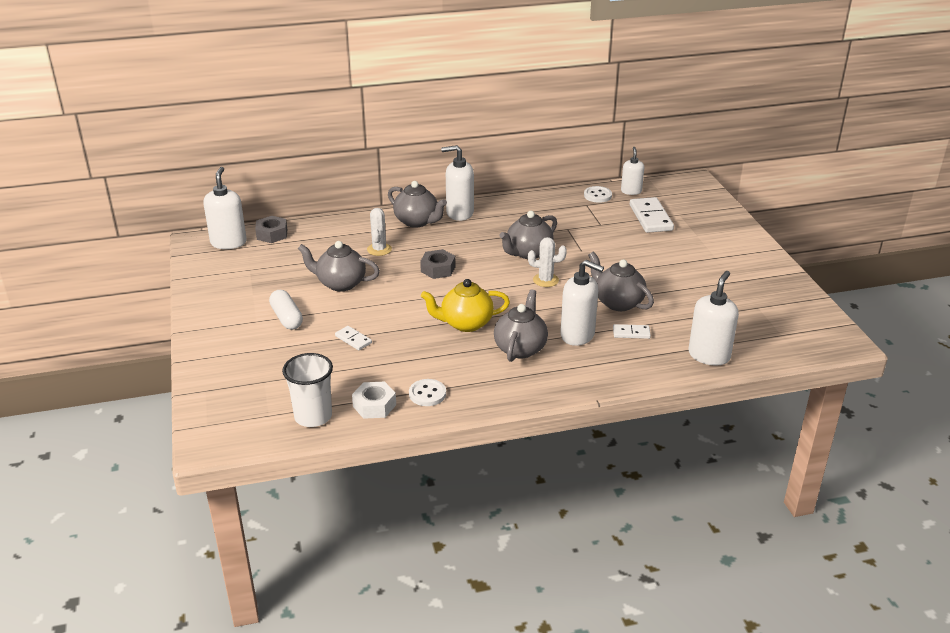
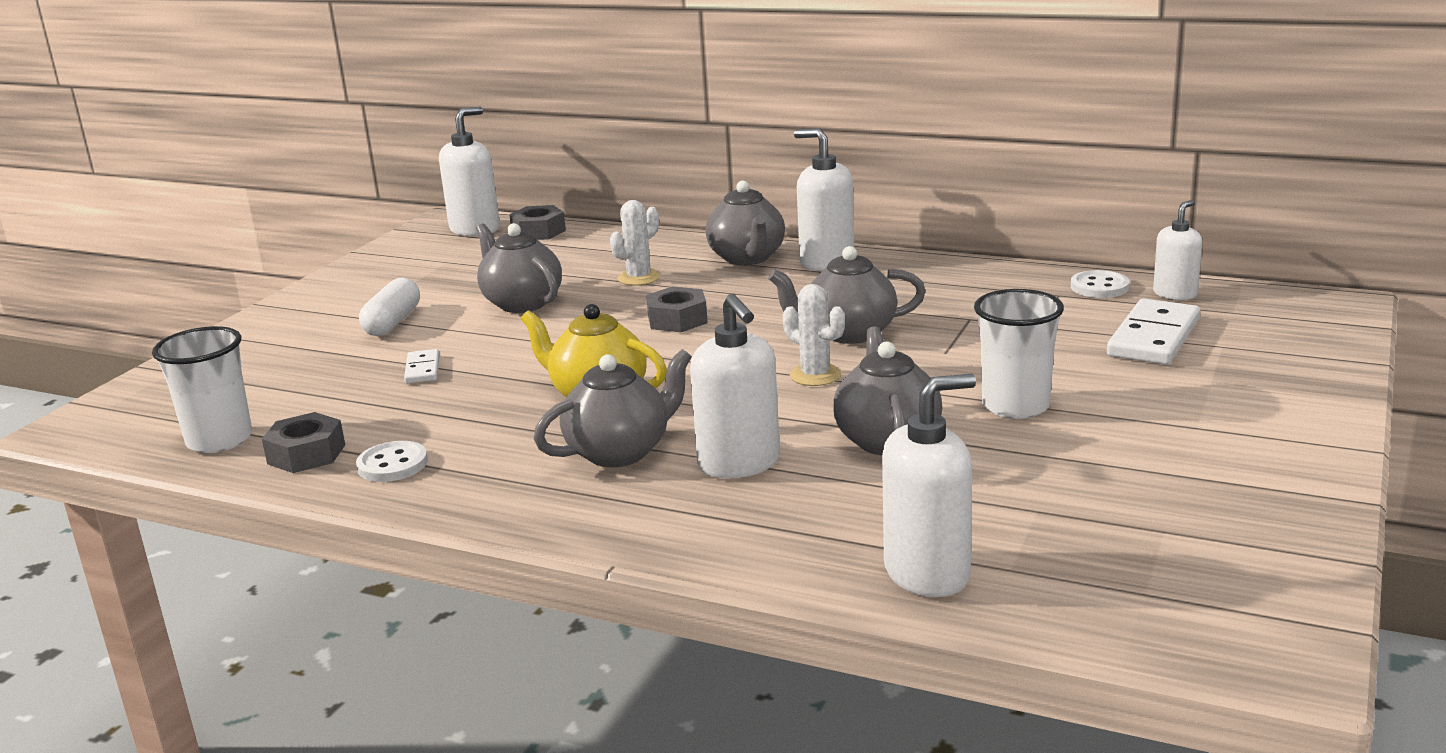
camera: 40 degrees right, 10 degrees down
(374, 405) = (306, 454): white nut -> grey nut
(631, 333) = (836, 490): white domino -> none
(643, 269) = (1015, 406): none -> white cup

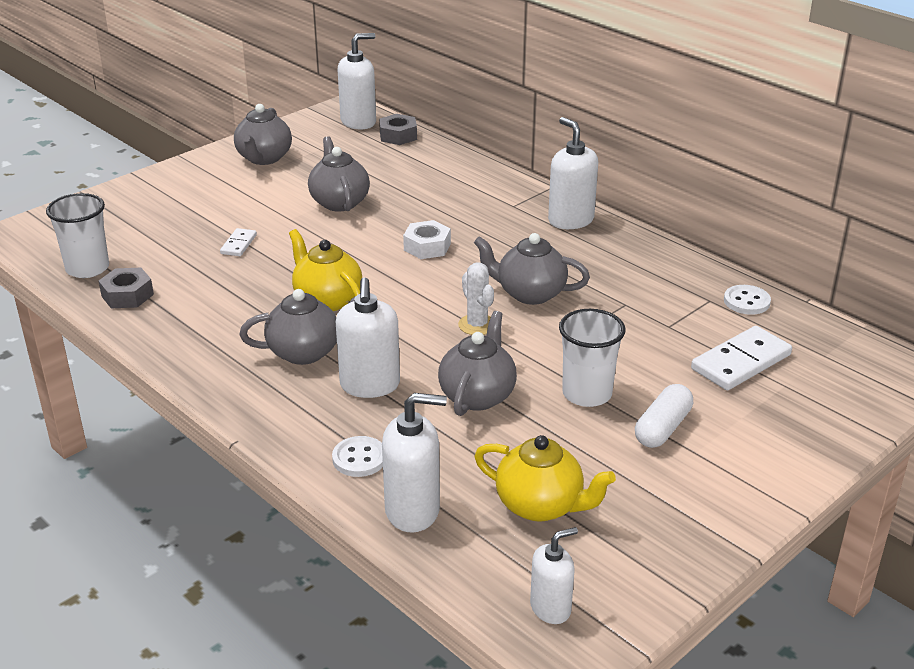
camera: 20 degrees right, 10 degrees up
(392, 323) = (248, 197): white capsule -> white capsule (662, 428)
(392, 464) = (169, 319): white button -> white button (359, 458)
(639, 278) = (431, 200): white cactus -> none
(677, 320) = (427, 247): grey nut -> white nut
(747, 258) = (518, 201): grey teapot -> grey teapot (264, 158)
(1079, 524) = (541, 505): none -> yellow teapot
(1175, 294) = (797, 325): white soap dispenser -> white soap dispenser (550, 608)

